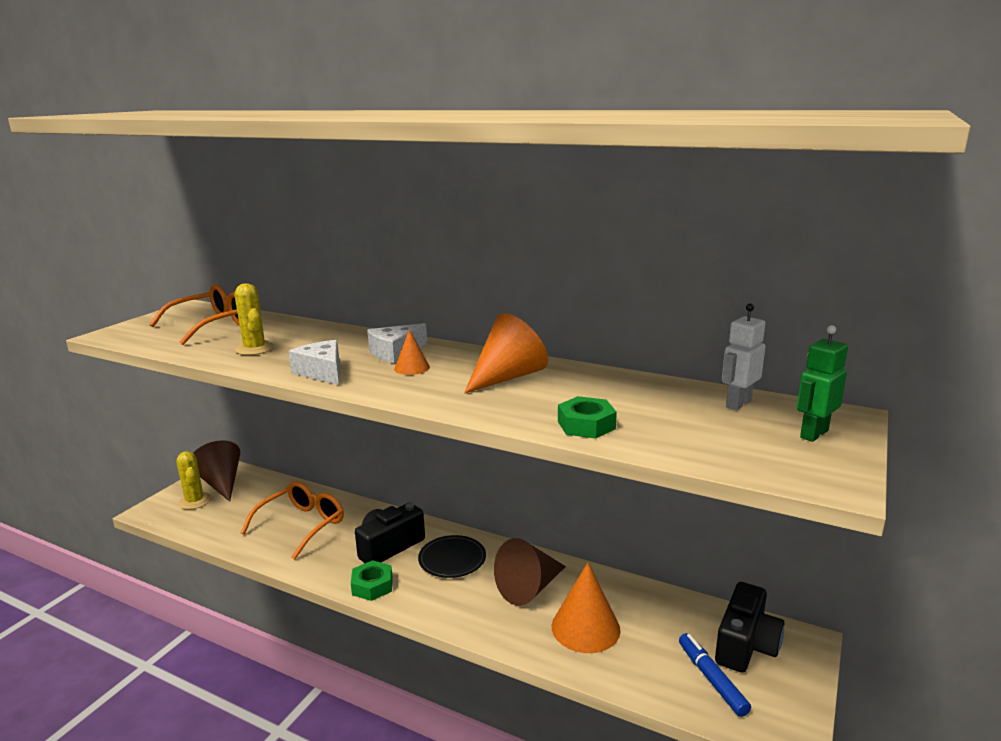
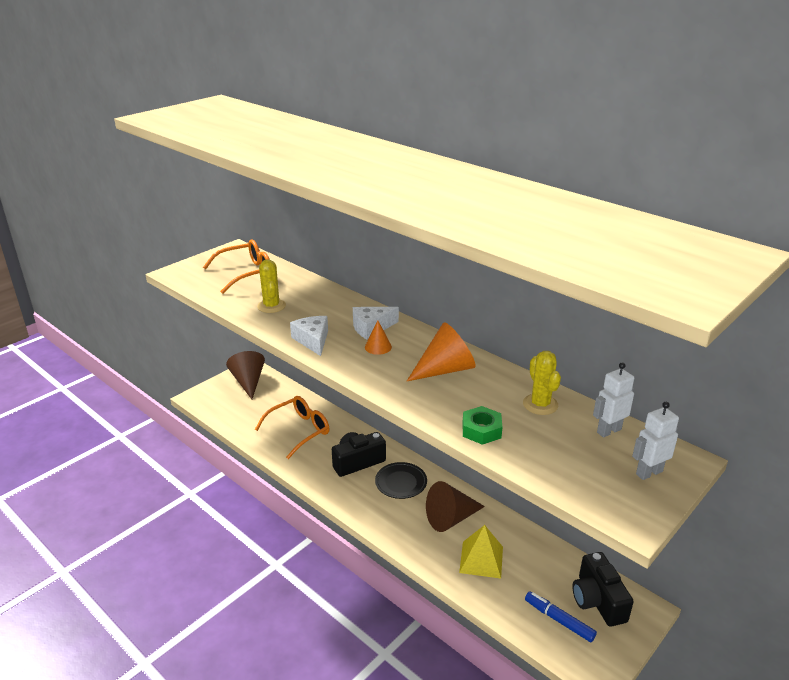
camera: 15 degrees right, 10 degrees up
(195, 501) = (227, 395): yellow cactus -> yellow cactus (540, 404)
(372, 586) = (337, 492): green nut -> none
(585, 627) = (481, 559): orange cone -> yellow pyramid
(711, 679) = (559, 620): blue marker -> blue marker turned 45 degrees counterclockwise
(746, 645) = (597, 600): black camera -> black camera turned 120 degrees clockwise
(813, 434) = (649, 472): green robot -> white robot

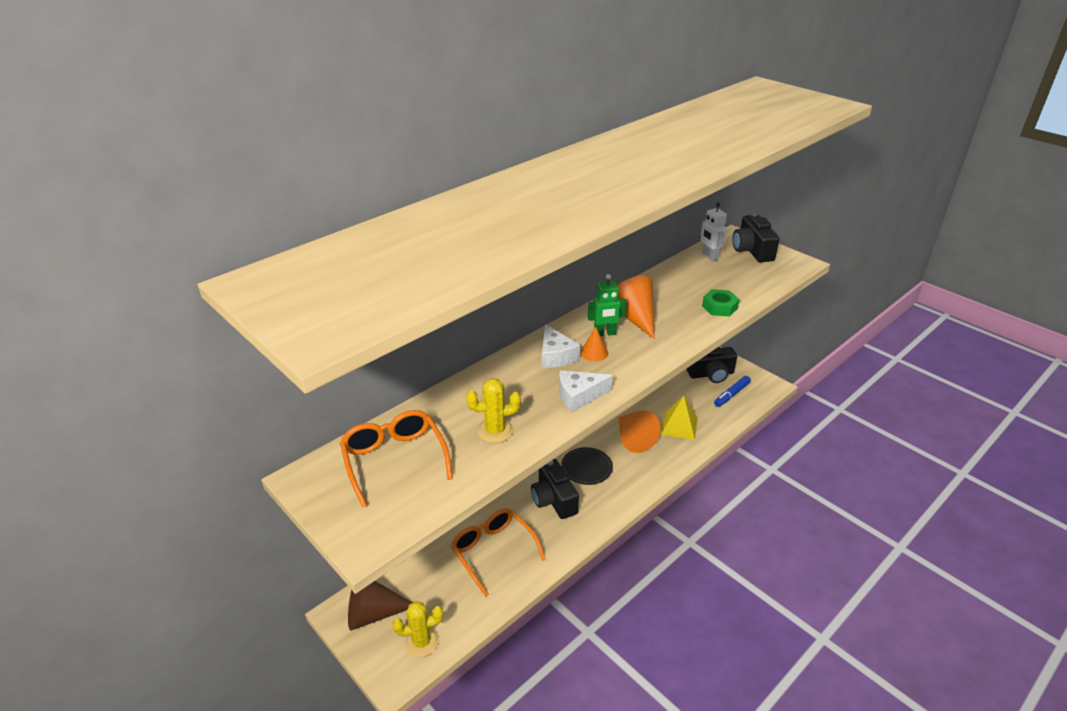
camera: 85 degrees left, 5 degrees up
(411, 352) = (605, 334): none -> green robot
(451, 518) = (633, 439): brown cone -> orange cone
(540, 404) = (681, 278): yellow cactus -> yellow cactus (421, 642)
(649, 472) = (752, 250): white robot -> black camera

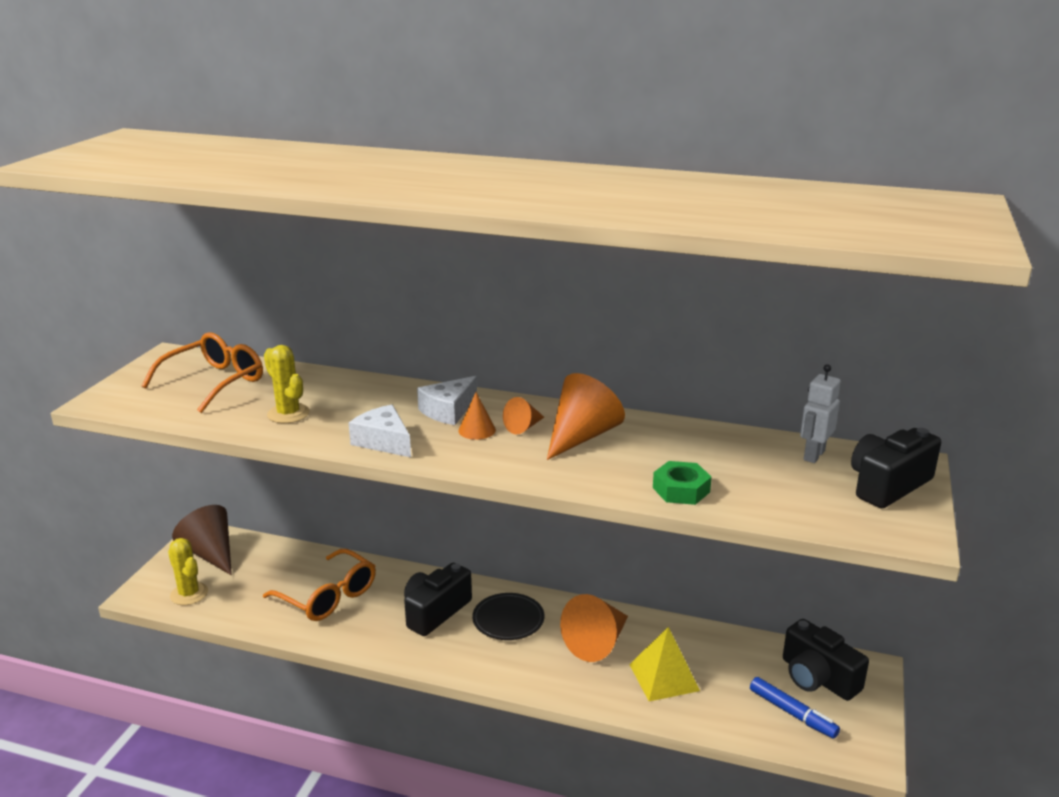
camera: 60 degrees right, 10 degrees down
(493, 552) = (328, 596): orange glasses -> orange glasses turned 105 degrees clockwise
(605, 334) = (523, 427): green robot -> orange cone
(731, 394) = (792, 713): blue marker -> blue marker turned 150 degrees counterclockwise

